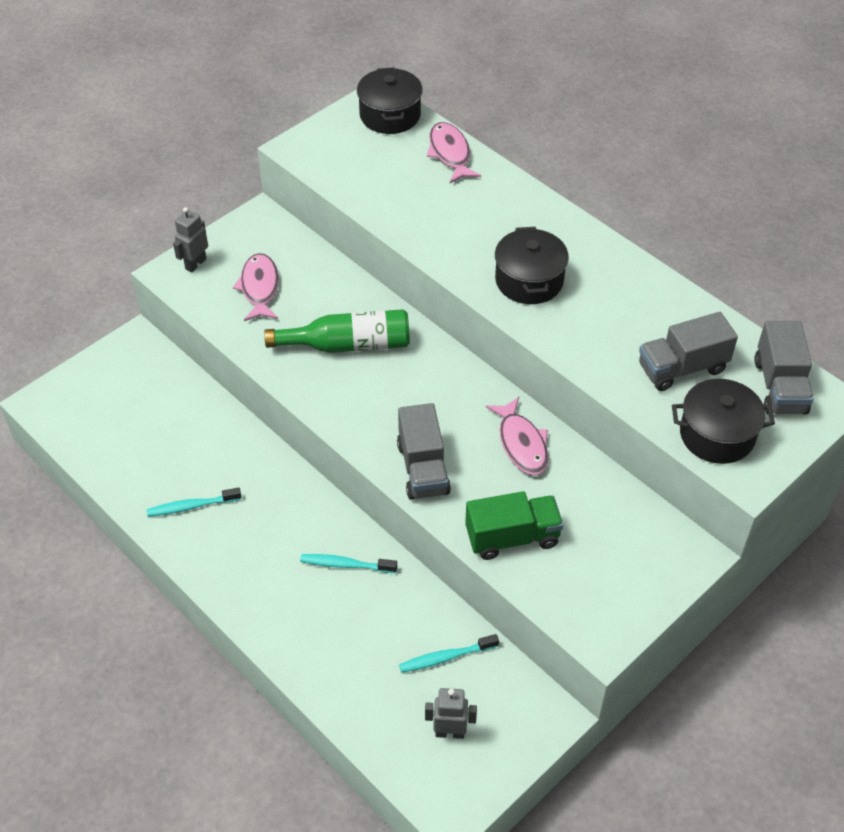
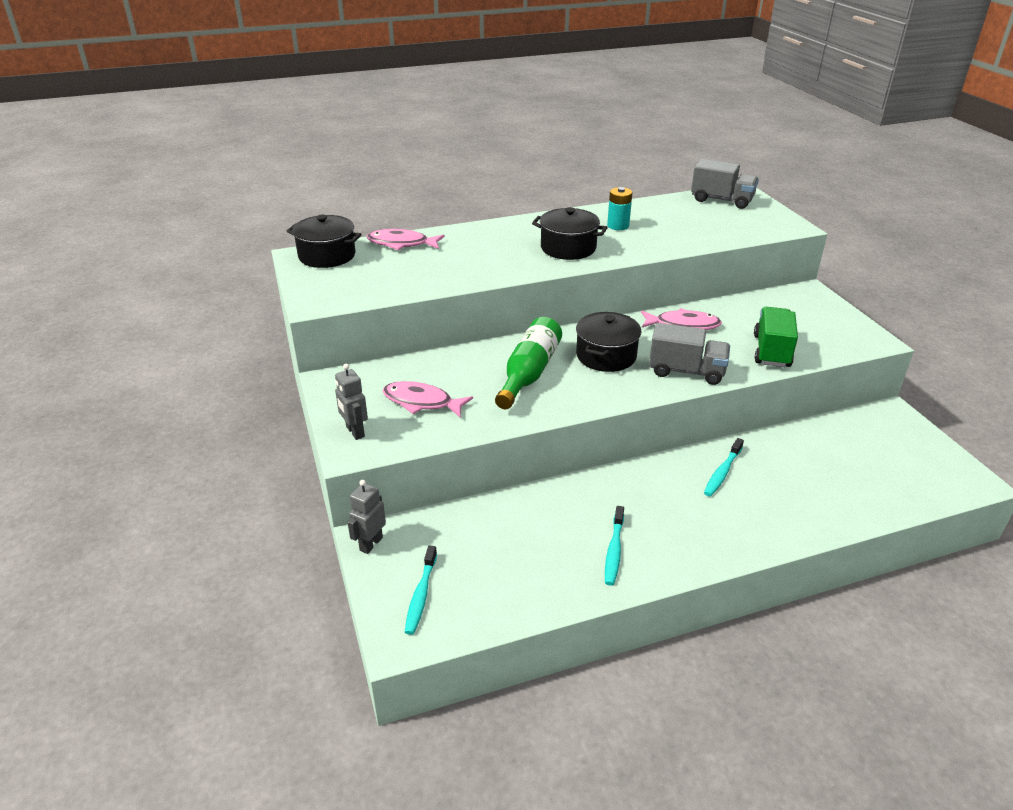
camera: 65 degrees left, 15 degrees down
(445, 657) = (831, 446): turquoise toothbrush -> turquoise toothbrush (421, 595)
(450, 732) = (902, 463): grey robot -> grey robot (371, 544)
(620, 306) = (618, 226): none -> turquoise battery
(682, 368) = (689, 222): grey truck -> none
(717, 435) = (753, 226): black pot -> black pot (606, 356)

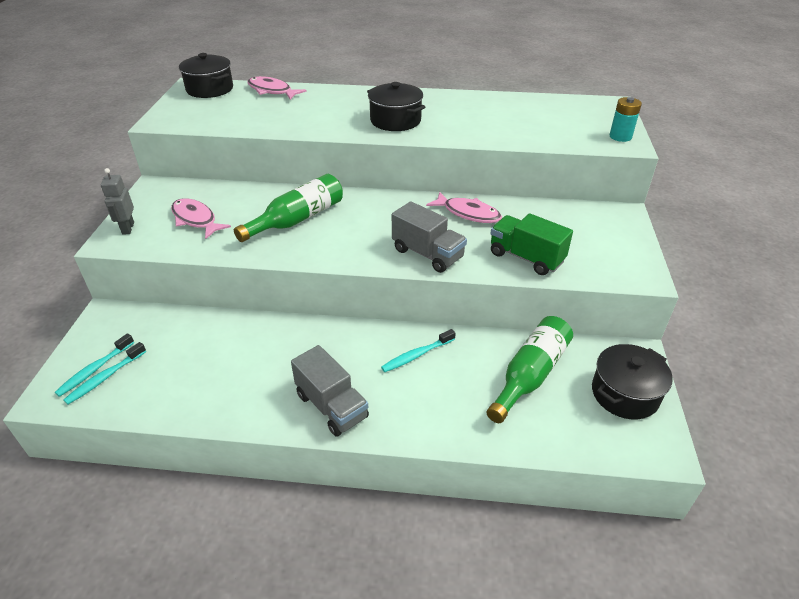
camera: 25 degrees right, 5 degrees up
(371, 544) = (102, 318): grey robot -> none
(606, 356) = (373, 222): black pot -> black pot (625, 394)
(614, 551) = (262, 389): turquoise toothbrush -> turquoise toothbrush (105, 378)
(618, 226) = (460, 111): turquoise battery -> turquoise battery (620, 136)
(721, 200) = (583, 107): grey truck -> grey truck (332, 406)
(771, 351) = (526, 257): green truck -> green truck turned 90 degrees counterclockwise
(829, 457) = (530, 375): none -> green bottle

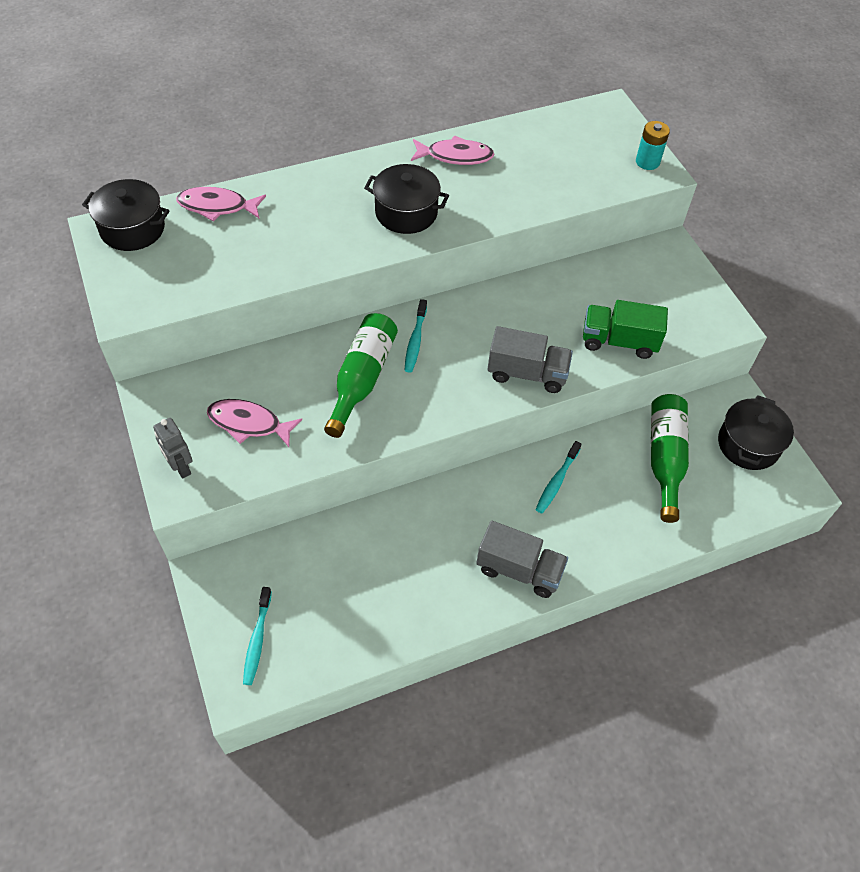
camera: 30 degrees left, 15 degrees up
(105, 378) = (277, 644): turquoise toothbrush -> turquoise toothbrush (415, 341)
(468, 213) = (530, 302): pink fish -> pink fish (455, 156)

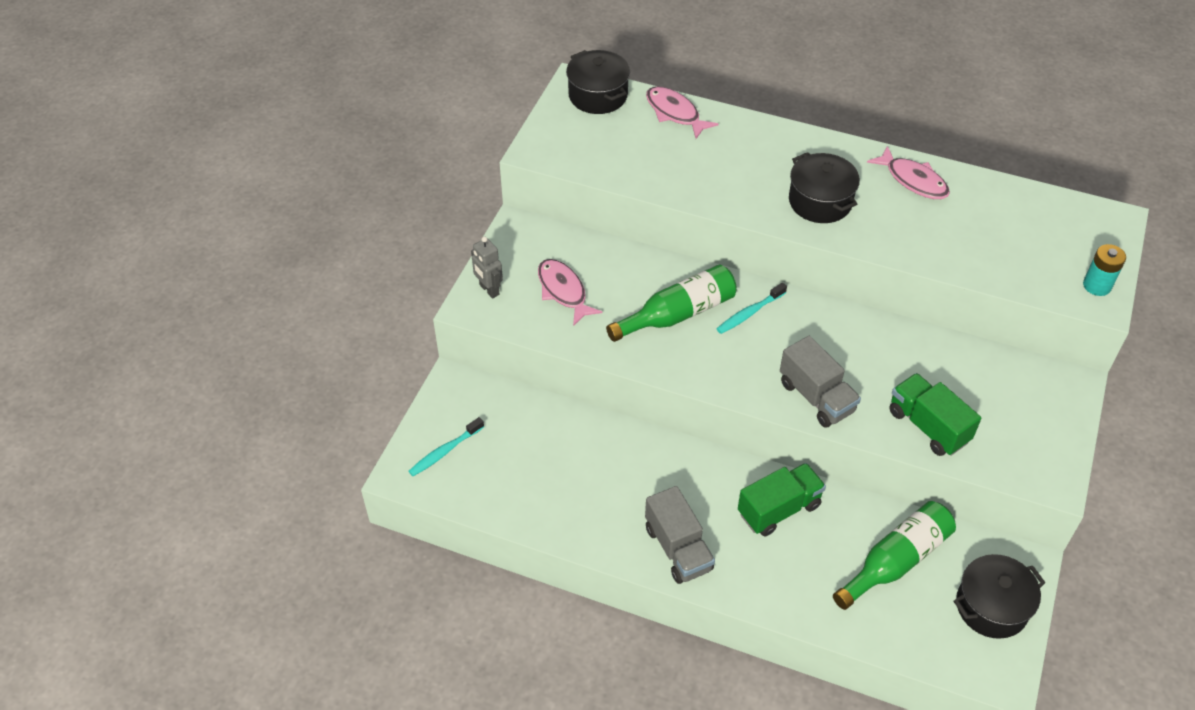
camera: 45 degrees right, 5 degrees down
(180, 467) = (489, 290): grey robot -> grey robot turned 45 degrees counterclockwise
(556, 481) = (779, 509): turquoise toothbrush -> green truck

